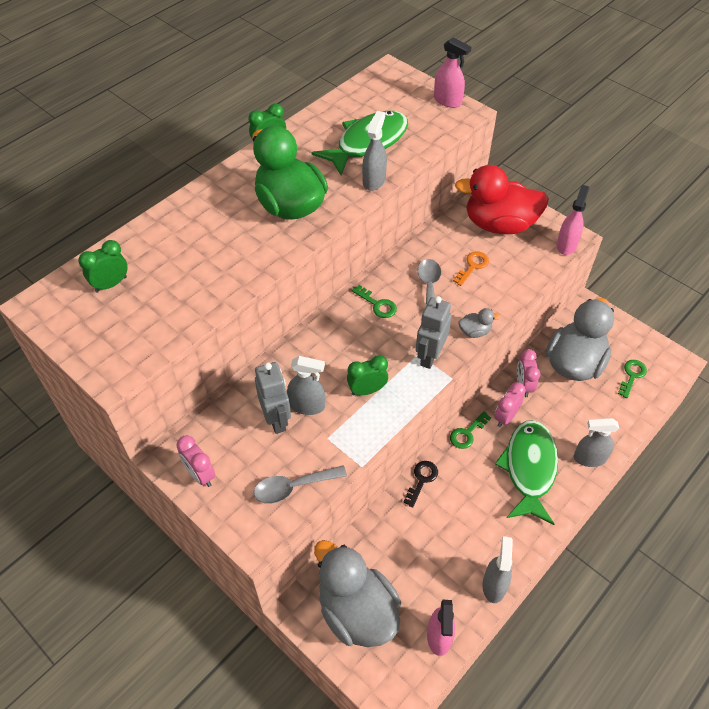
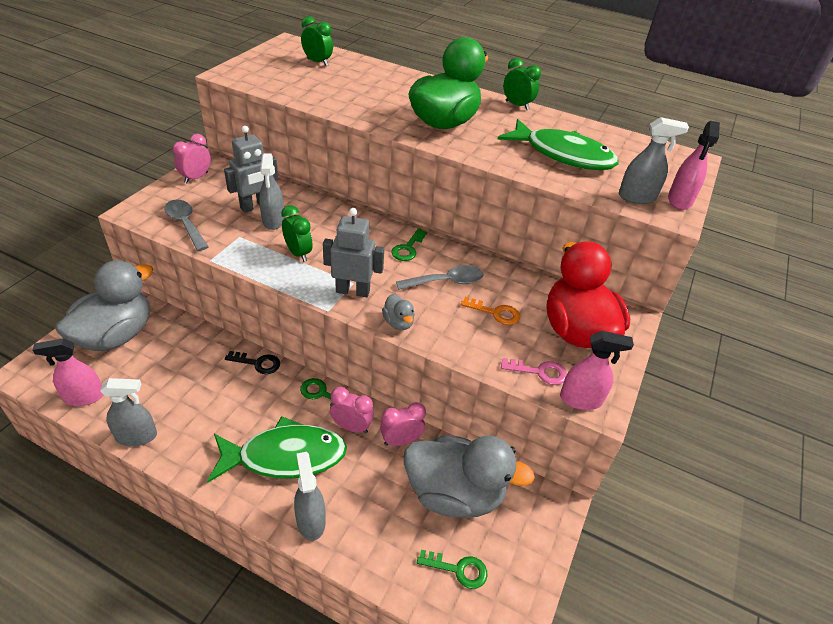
camera: 70 degrees right, 10 degrees down
(374, 180) = (509, 163): grey spray bottle -> grey spray bottle (637, 197)
(538, 259) = (539, 372): none -> pink key

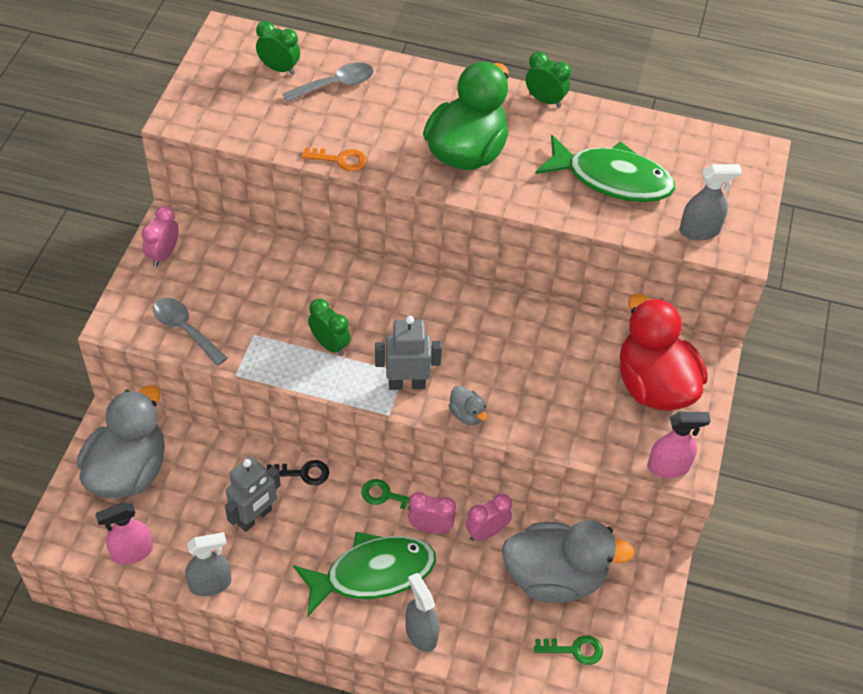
camera: 10 degrees left, 10 degrees up
(255, 206) = (254, 285): grey robot -> grey robot (255, 517)
(273, 221) = (283, 303): grey spray bottle -> none
(408, 248) = (450, 311): green key -> none
(446, 282) = (504, 350): grey spoon -> grey spoon (335, 85)
(495, 313) = (566, 380): orange key -> orange key (340, 160)
(539, 372) = (623, 444): pink key -> none
(679, 200) = (745, 225): pink spray bottle -> none

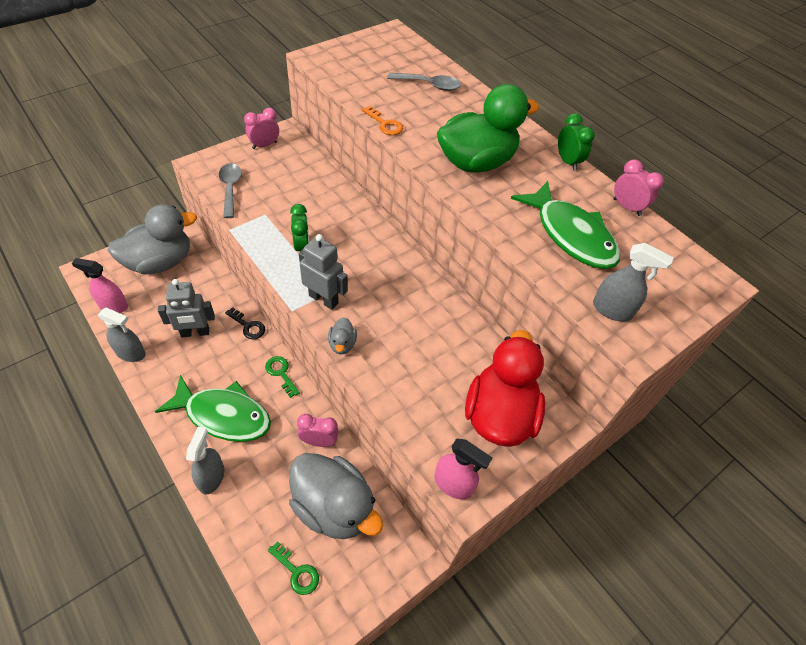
camera: 35 degrees right, 0 degrees up
(279, 69) = (403, 61): green clock -> none
(430, 527) = (287, 412): pink clock -> pink clock (626, 207)

